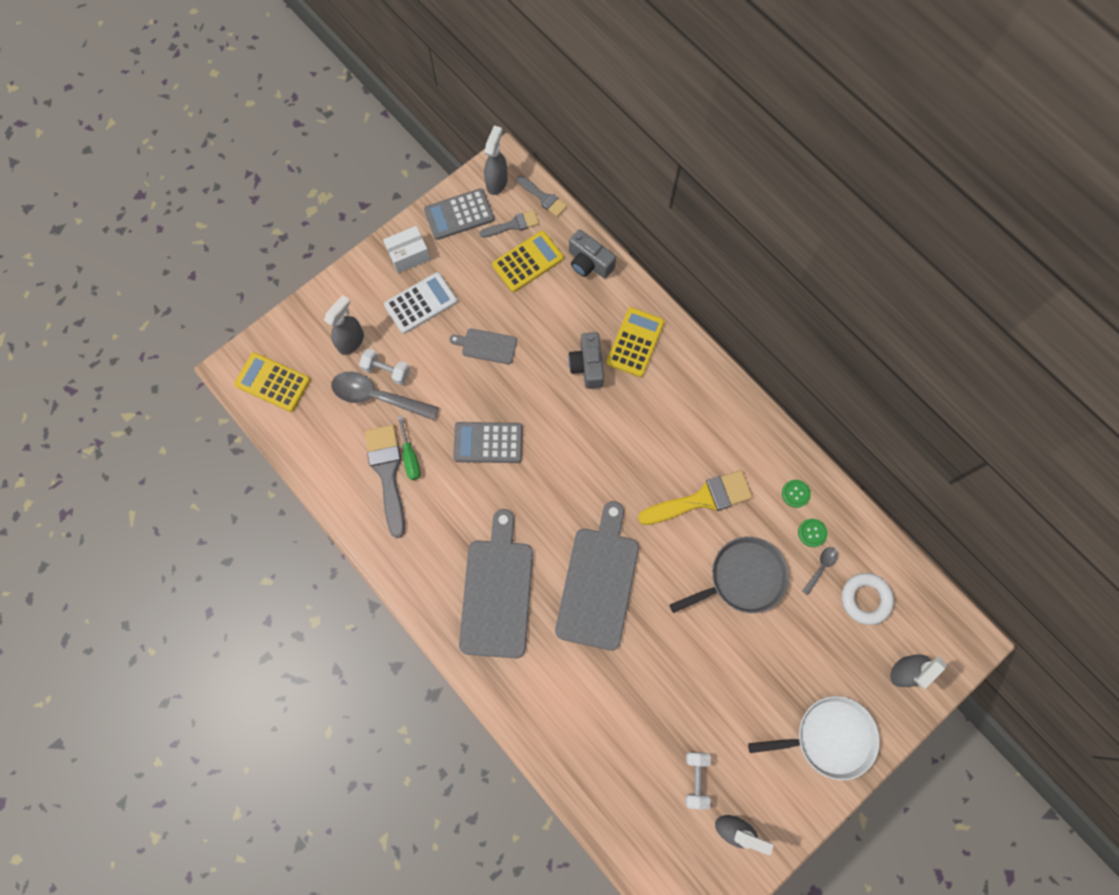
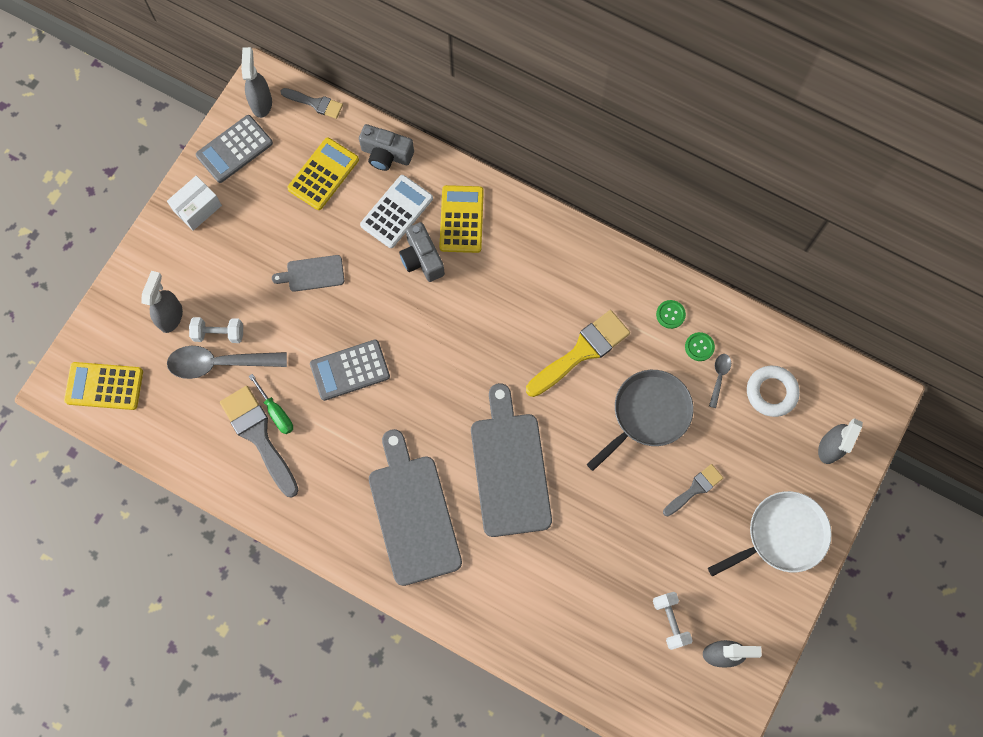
camera: 20 degrees left, 0 degrees up
(421, 303) = (228, 253): white calculator -> white calculator (397, 212)
(513, 225) = (294, 141): grey brush -> grey brush (695, 489)

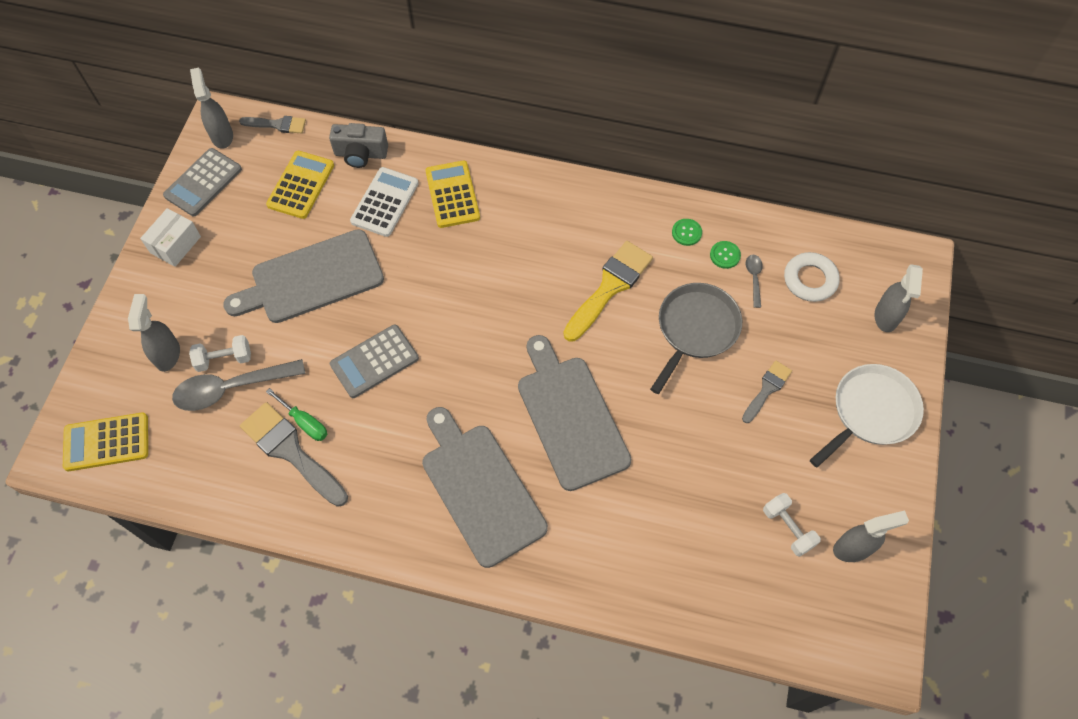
camera: 15 degrees left, 10 degrees down
(312, 273) = (312, 278): grey cutting board -> grey cutting board, size x2.05
(422, 259) = (422, 239): grey camera -> none

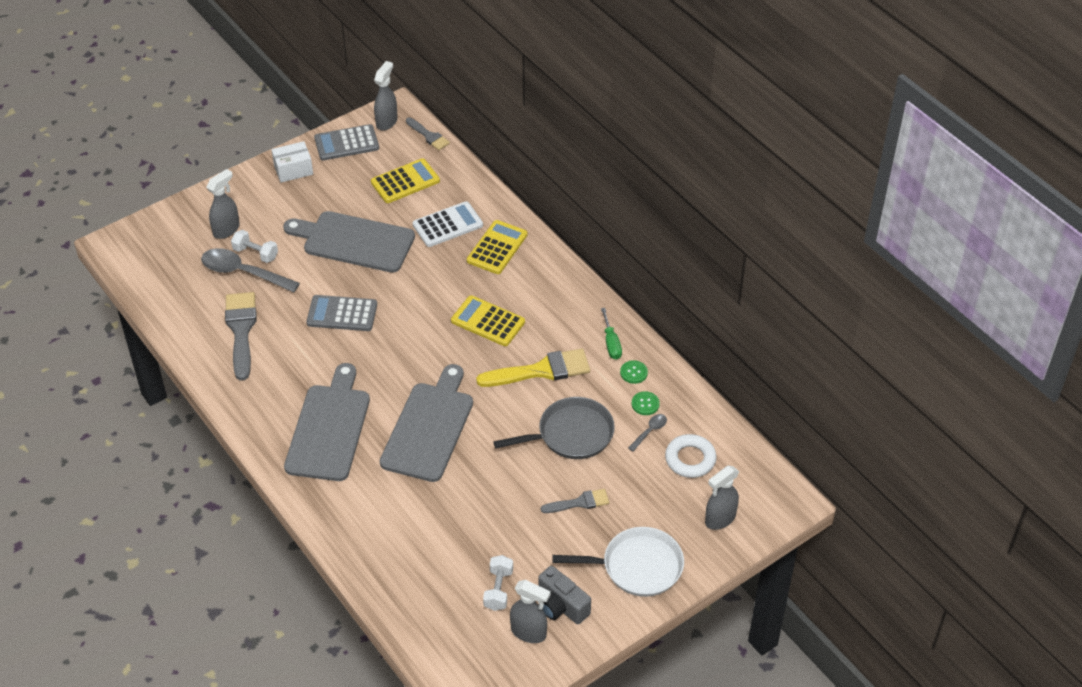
camera: 40 degrees right, 15 degrees down
(106, 442) = (146, 255): yellow calculator -> yellow calculator (488, 321)
(304, 422) = (265, 320): green screwdriver -> green screwdriver (611, 343)
(361, 154) = (463, 186): grey camera -> grey camera (561, 606)

